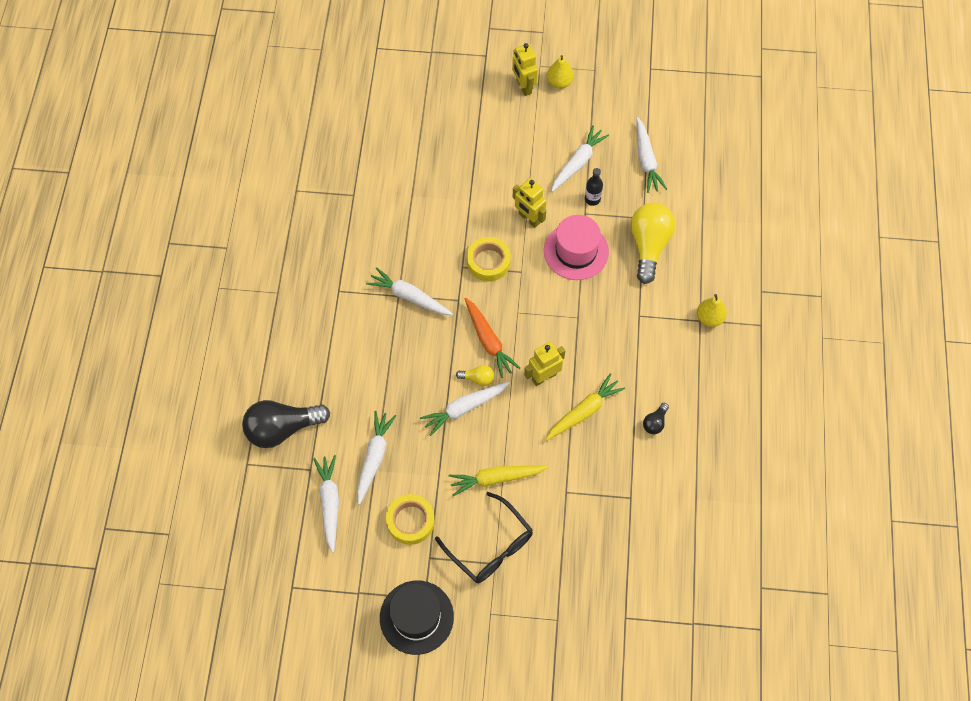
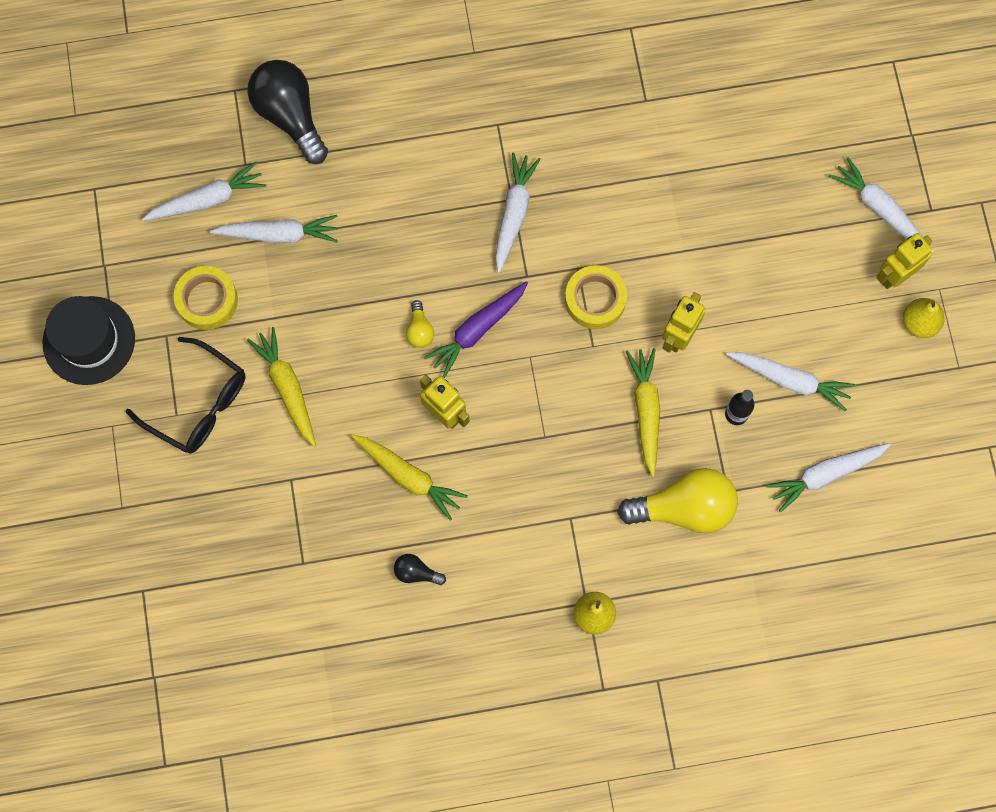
camera: 75 degrees right, 10 degrees up
(464, 408) = (373, 324): white carrot -> white carrot (880, 209)
(488, 341) = (477, 330): orange carrot -> purple carrot
(490, 545) = (197, 403): black glasses -> black glasses turned 90 degrees counterclockwise
(576, 251) = (646, 411): pink hat -> yellow carrot

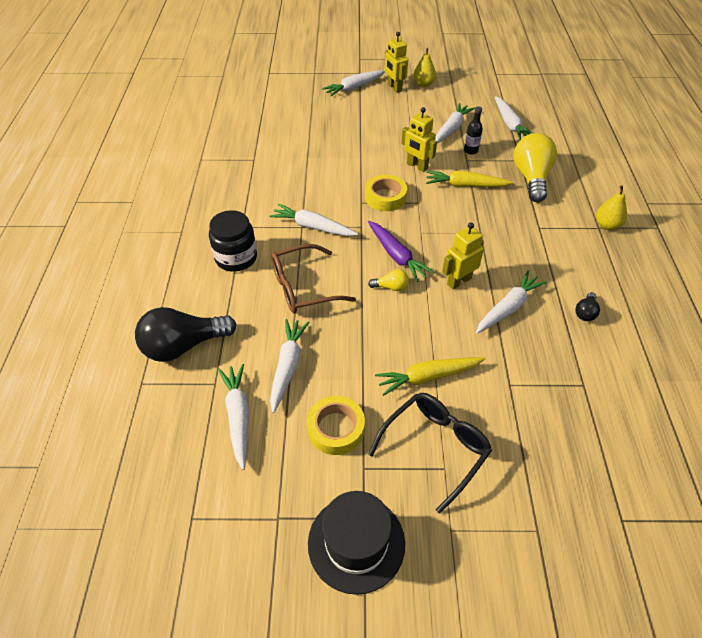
camera: 80 degrees left, 25 degrees down
(401, 226) = (304, 287): none -> brown glasses
(408, 476) = (508, 308): yellow carrot -> white carrot
(438, 133) = (236, 258): none -> black jar

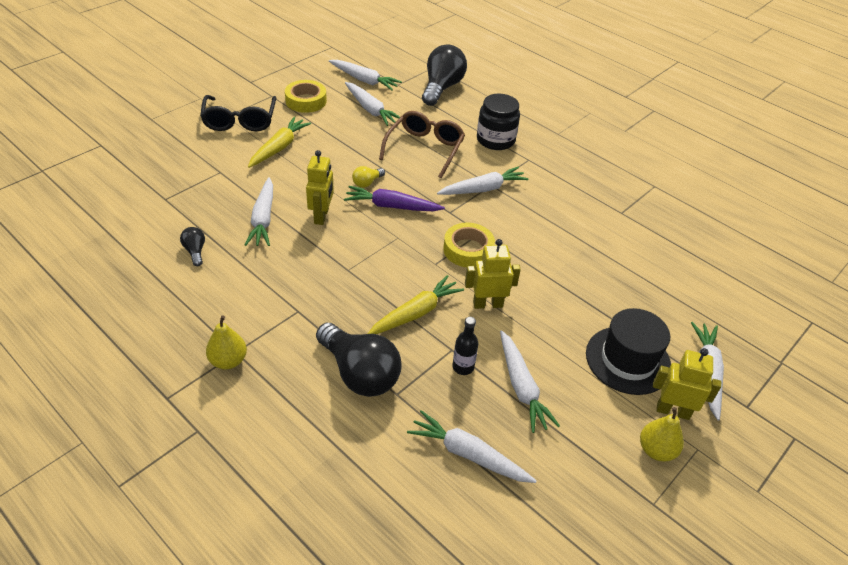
camera: 130 degrees right, 5 degrees down
(356, 543) = (245, 74): black hat -> black hat (628, 360)
(531, 178) = (359, 373): yellow light bulb -> black light bulb

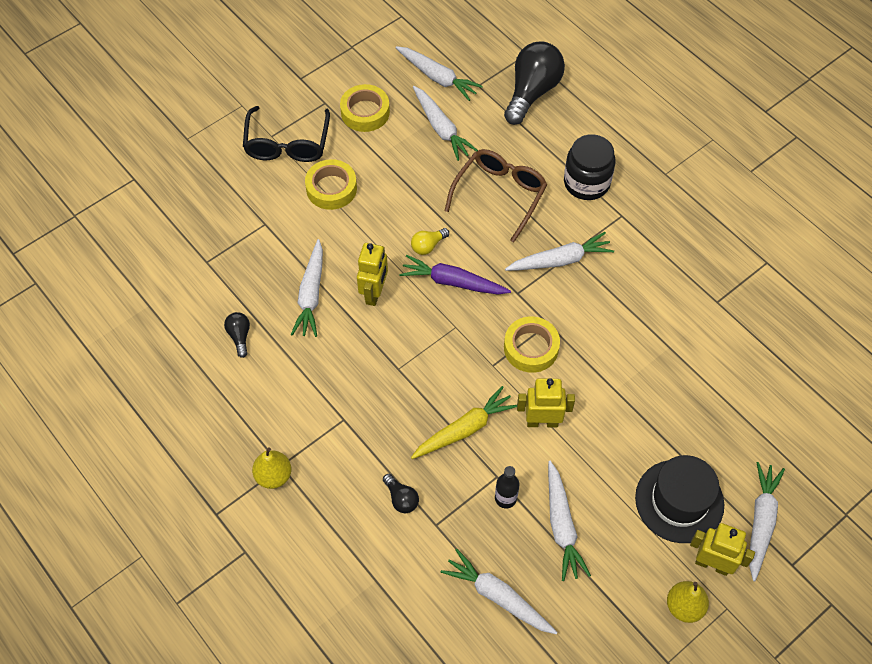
camera: 10 degrees right, 15 degrees up
(279, 148) = (331, 188): yellow carrot -> yellow tape
(359, 373) = (401, 498): black light bulb -> black light bulb, size x0.45

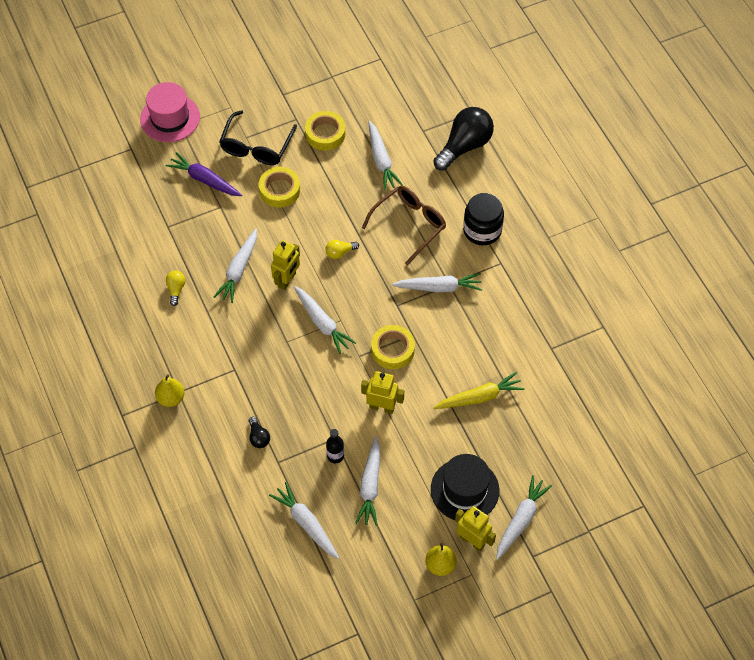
camera: 15 degrees right, 0 degrees up
(172, 133) = (170, 118): none -> pink hat
(239, 336) = (176, 289): black light bulb -> yellow light bulb
(437, 77) = (392, 117): white carrot -> white carrot (322, 323)
(453, 282) = (350, 285): purple carrot -> purple carrot (204, 180)
(464, 429) = (322, 398): yellow carrot -> yellow carrot (479, 397)

